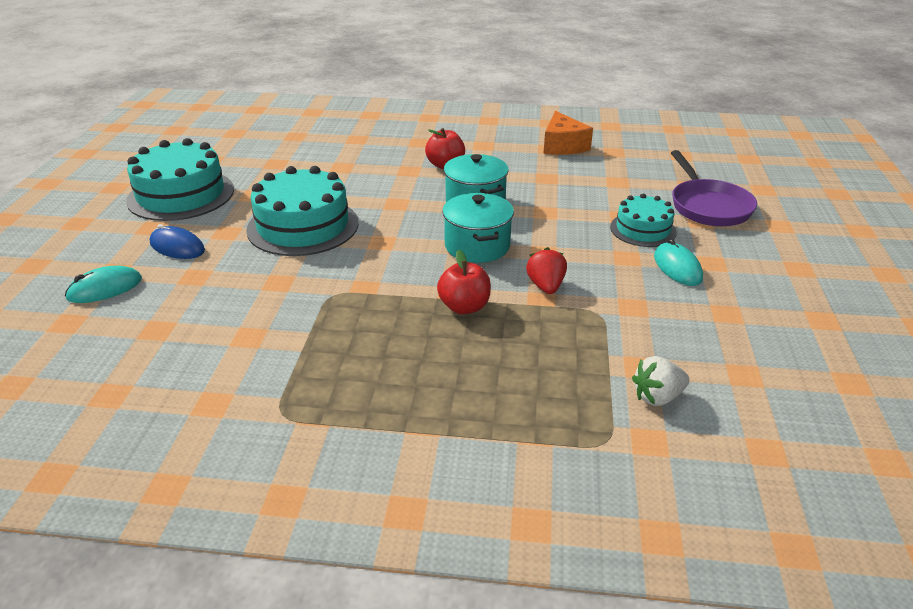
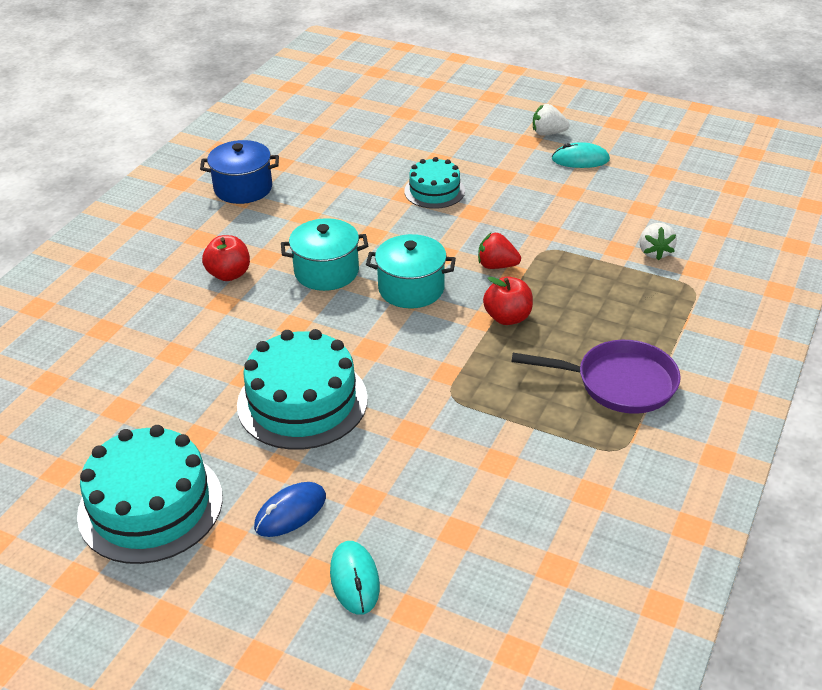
camera: 70 degrees left, 5 degrees up
(563, 146) = (243, 188): orange cheese -> blue pot
(677, 267) = (501, 193): turquoise mouse -> turquoise mouse (580, 159)
(708, 206) = (416, 147): purple pan -> purple pan (619, 383)
(831, 279) = (548, 133): none -> white strawberry

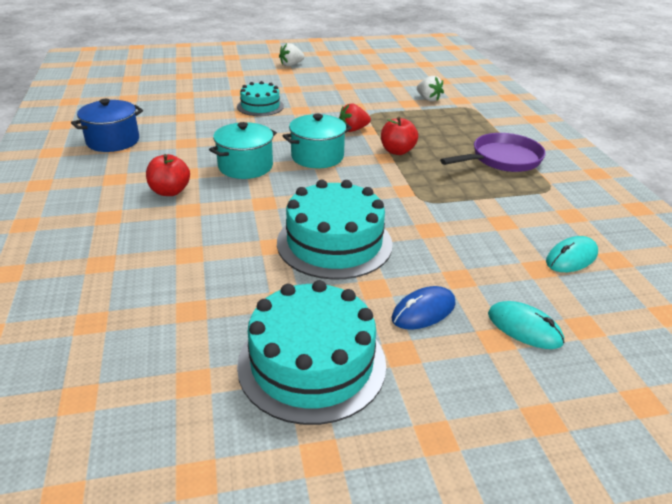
camera: 40 degrees left, 5 degrees down
(290, 512) = (423, 311): blue mouse -> blue mouse turned 45 degrees clockwise
(580, 159) = (327, 71): turquoise mouse -> turquoise mouse (571, 258)

